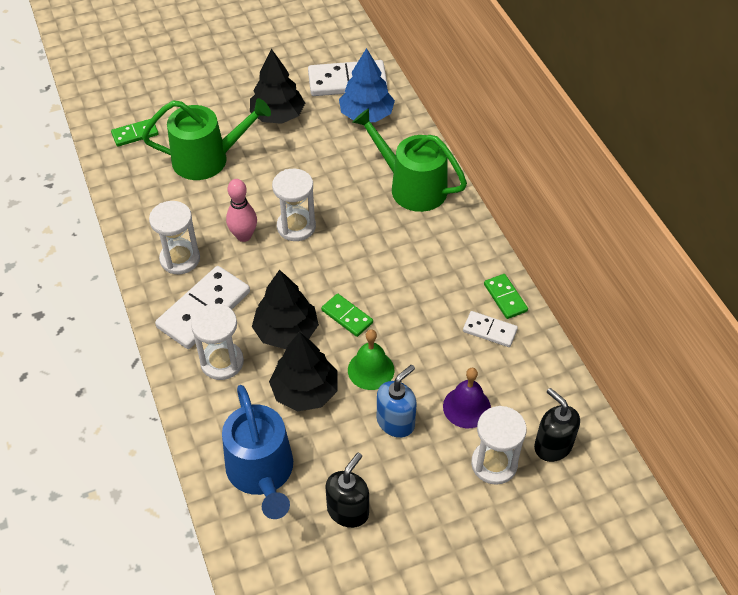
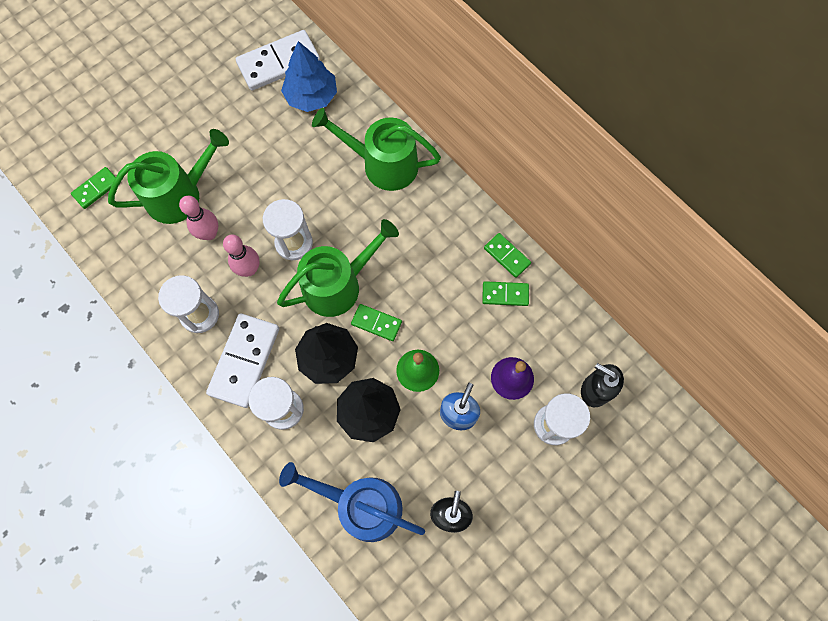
camera: 20 degrees left, 20 degrees up
(220, 197) = (209, 233): none -> pink bowling pin
(261, 472) = (362, 505): blue watering can -> blue watering can turned 150 degrees clockwise
(277, 115) = (227, 123): black tree -> none
(323, 273) = (338, 285): none -> green watering can
(489, 330) = (505, 294): white domino -> green domino

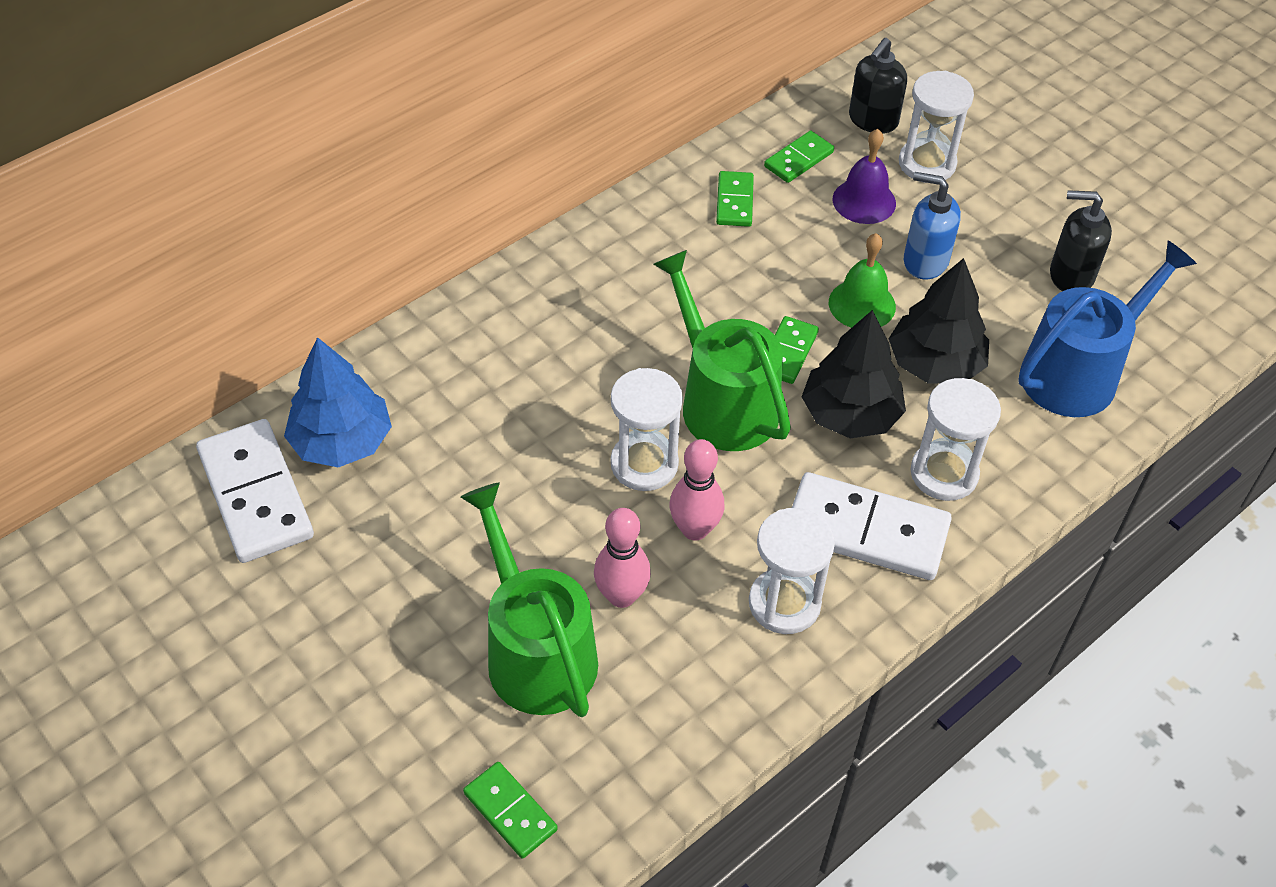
camera: 90 degrees left, 20 degrees down
(362, 505) = (1078, 373): blue watering can -> blue watering can turned 150 degrees counterclockwise
(383, 164) = (498, 339): green watering can -> none
(506, 256) = (672, 196): green domino -> green domino (799, 159)

